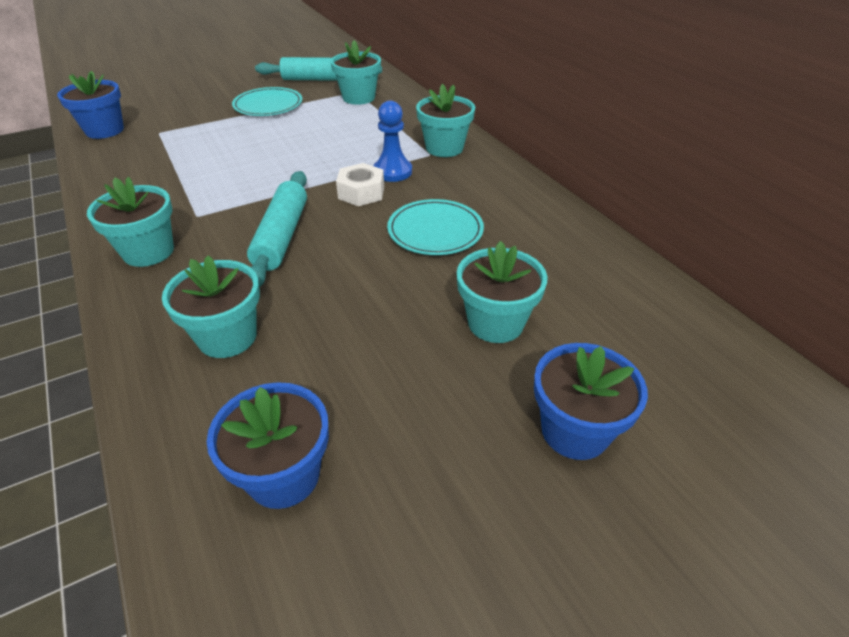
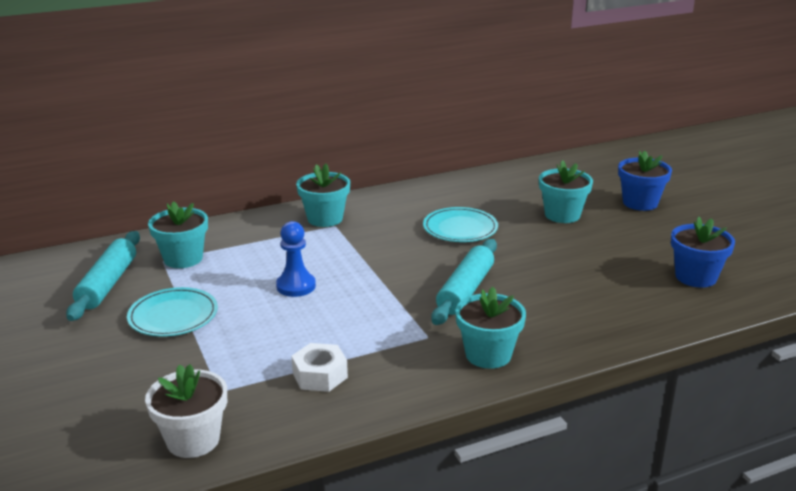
camera: 85 degrees left, 15 degrees down
(104, 130) = (193, 440): blue flower pot -> white flower pot
(227, 337) = (592, 304): turquoise flower pot -> none
(281, 236) = (466, 290): turquoise rolling pin -> turquoise rolling pin turned 75 degrees counterclockwise
(361, 192) = (398, 256): white nut -> white nut (320, 375)
(392, 171) = (363, 242): blue pawn -> blue pawn (296, 286)

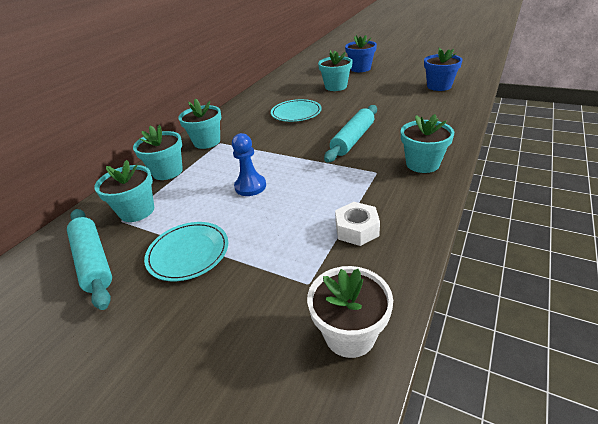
camera: 35 degrees left, 10 degrees up
(251, 233) = (167, 171): none -> turquoise flower pot
(466, 290) = (353, 139): turquoise rolling pin -> turquoise rolling pin turned 45 degrees clockwise

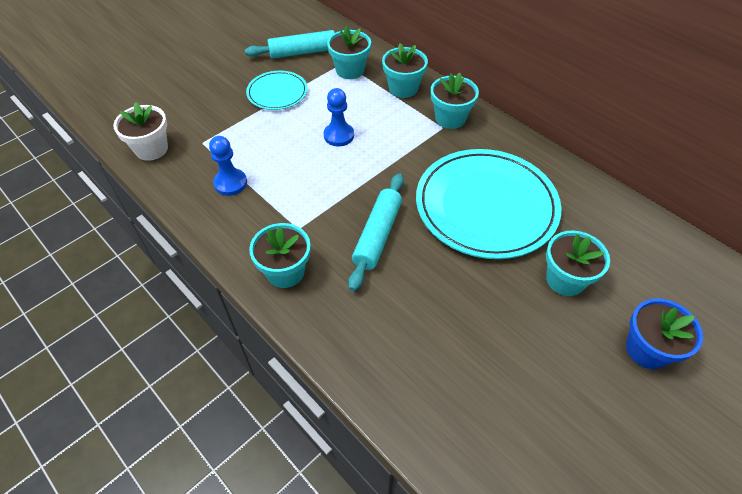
camera: 105 degrees right, 15 degrees up
(296, 113) = (486, 206): turquoise plate -> turquoise plate, size x1.96
(353, 139) = (377, 235): turquoise rolling pin -> turquoise rolling pin turned 60 degrees clockwise
(356, 229) = (230, 183): white nut -> blue pawn
(439, 86) = (495, 425): blue flower pot -> none

